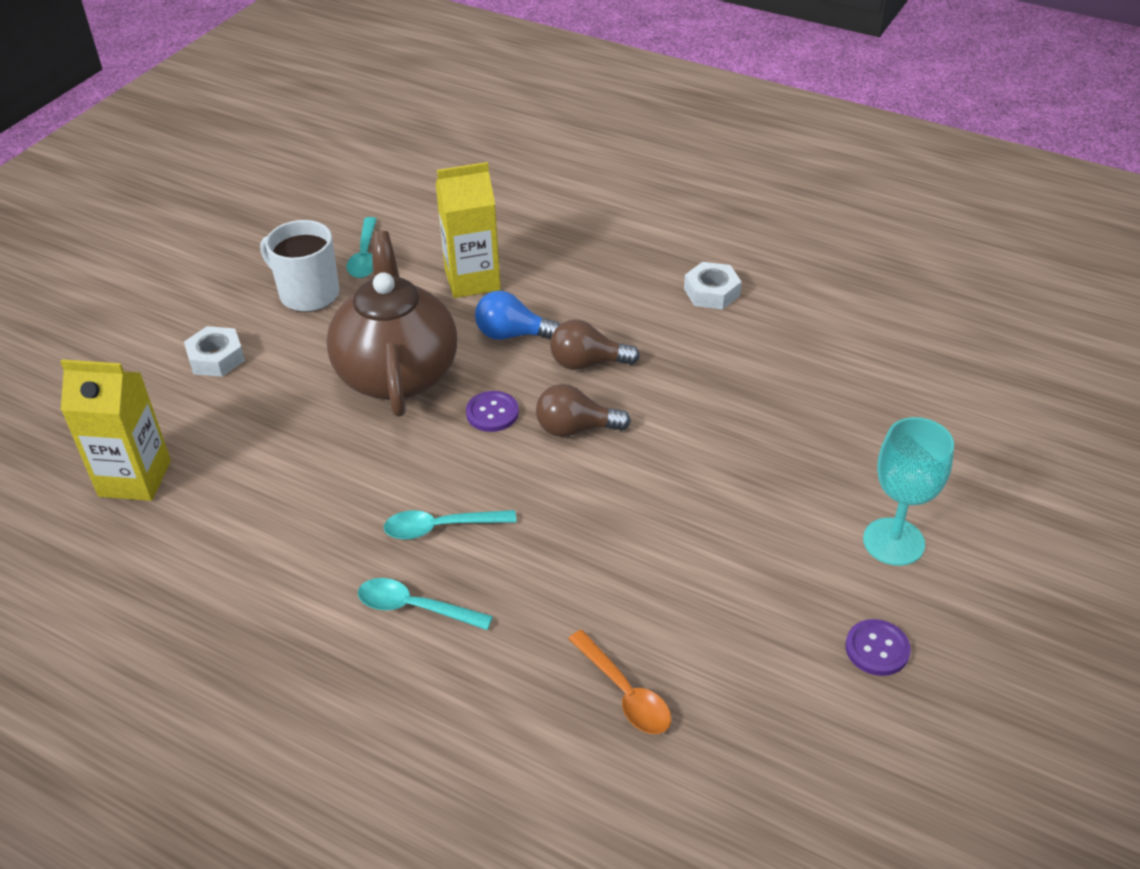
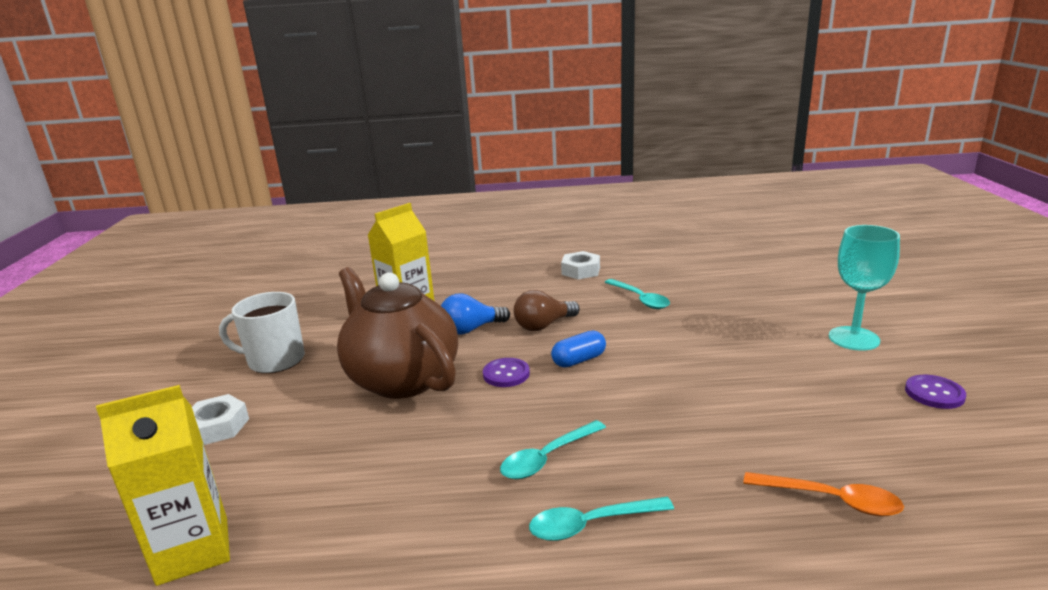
camera: 30 degrees left, 20 degrees down
(365, 256) = (306, 326): turquoise spoon -> turquoise spoon (640, 299)
(575, 429) = (579, 360): brown light bulb -> blue capsule

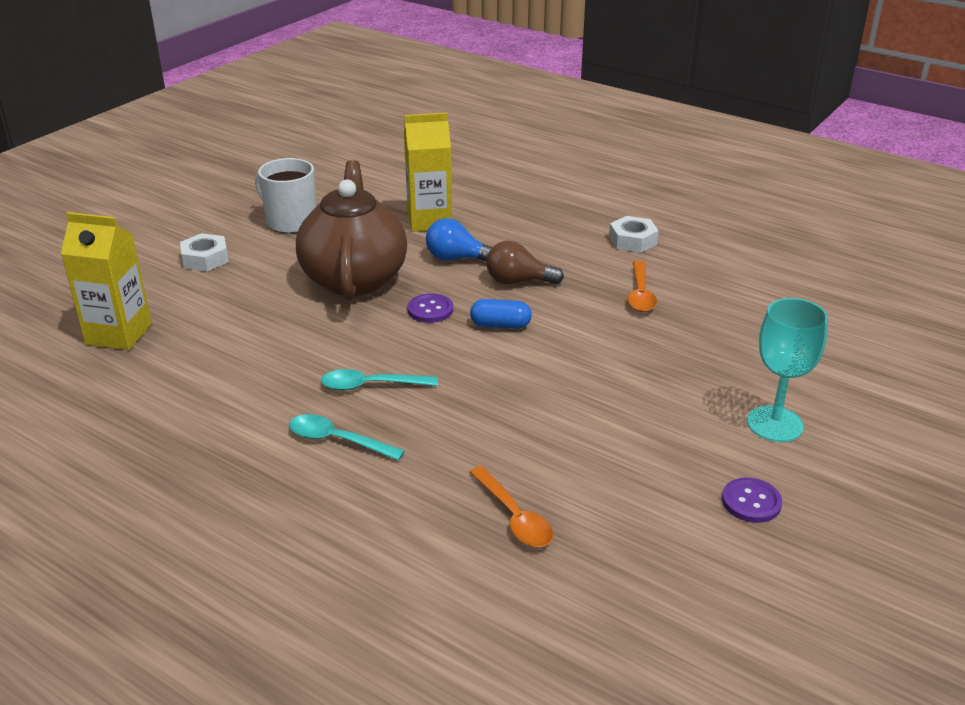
camera: 35 degrees right, 10 degrees up
(640, 299) = (640, 294): turquoise spoon -> orange spoon

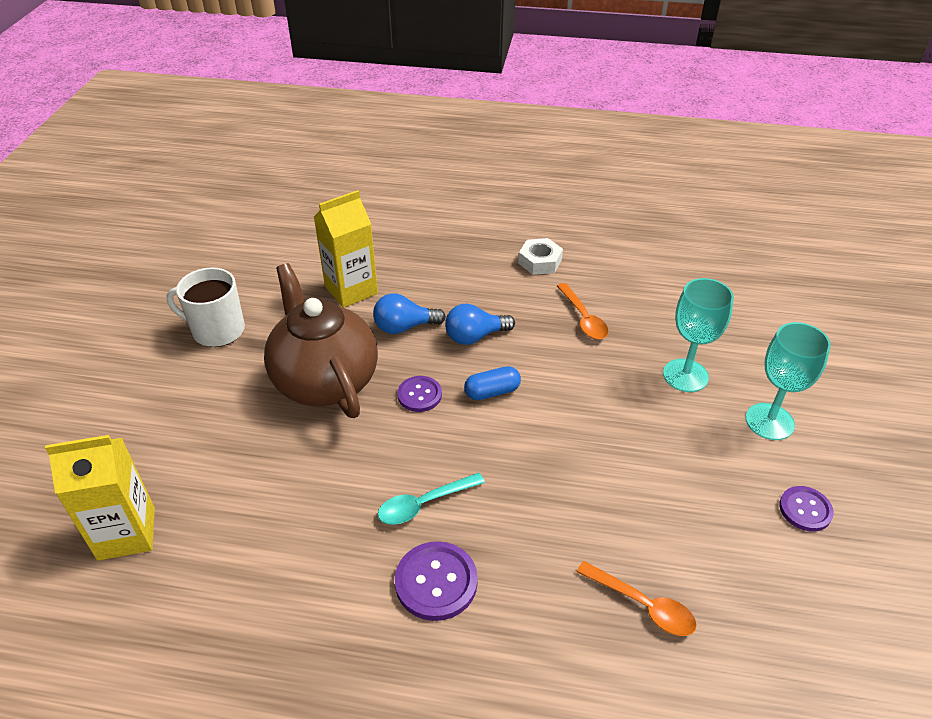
camera: 25 degrees left, 10 degrees up
(205, 259) = (158, 404): white nut -> none
(338, 440) = (436, 582): turquoise spoon -> purple button
(518, 281) = (475, 336): brown light bulb -> blue light bulb
(712, 364) = (685, 375): none -> turquoise goblet

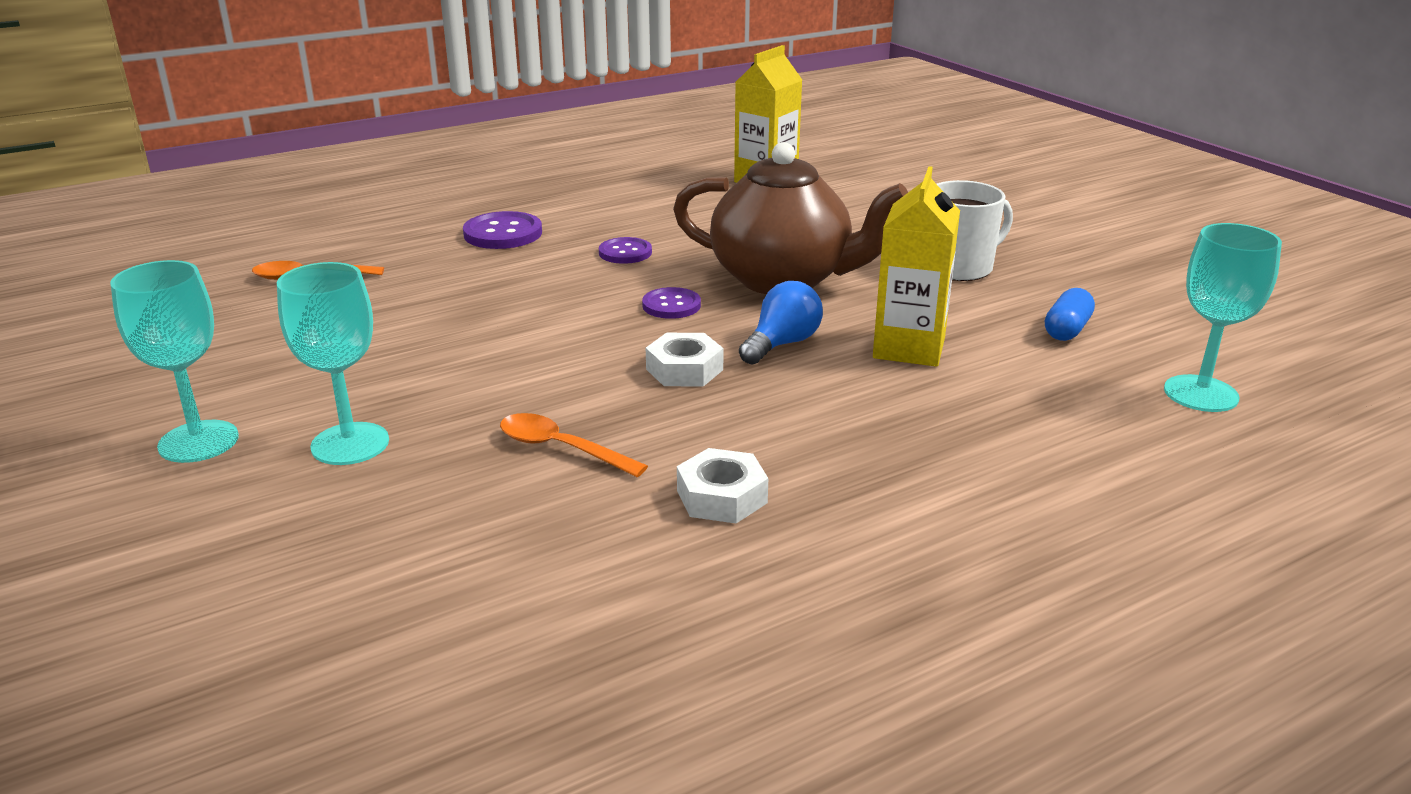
camera: 140 degrees right, 15 degrees down
(288, 207) = (1200, 394): none -> turquoise goblet
(424, 504) = (564, 256): turquoise spoon -> none
(475, 336) = (684, 369): blue light bulb -> white nut
(492, 392) = (596, 335): blue capsule -> blue capsule (1067, 330)
(805, 510) = (139, 381): purple button -> purple button (625, 253)

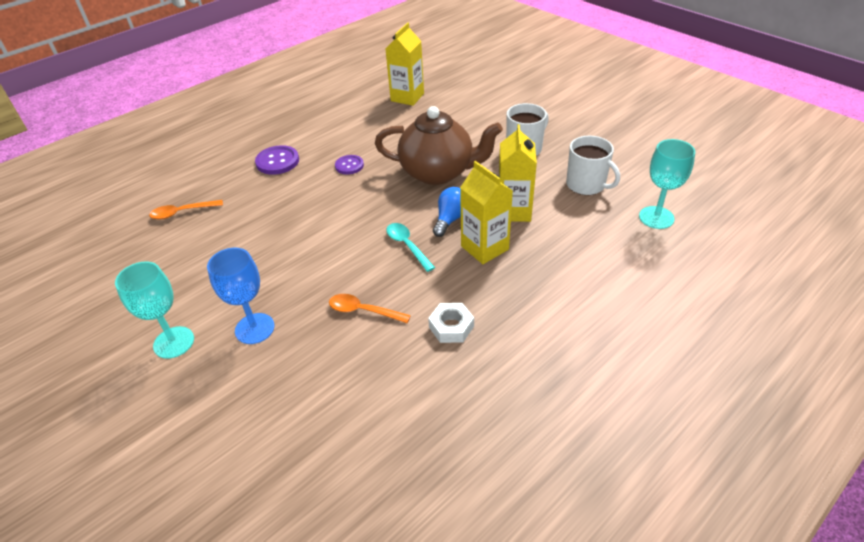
camera: 10 degrees left, 15 degrees up
(350, 444) = (254, 328): turquoise goblet -> blue goblet
(671, 305) = (386, 201): purple button -> none
(684, 369) = (407, 246): white nut -> turquoise spoon
(832, 392) = (484, 248): none -> yellow carton
(1067, 330) = (586, 185): blue capsule -> white mug

